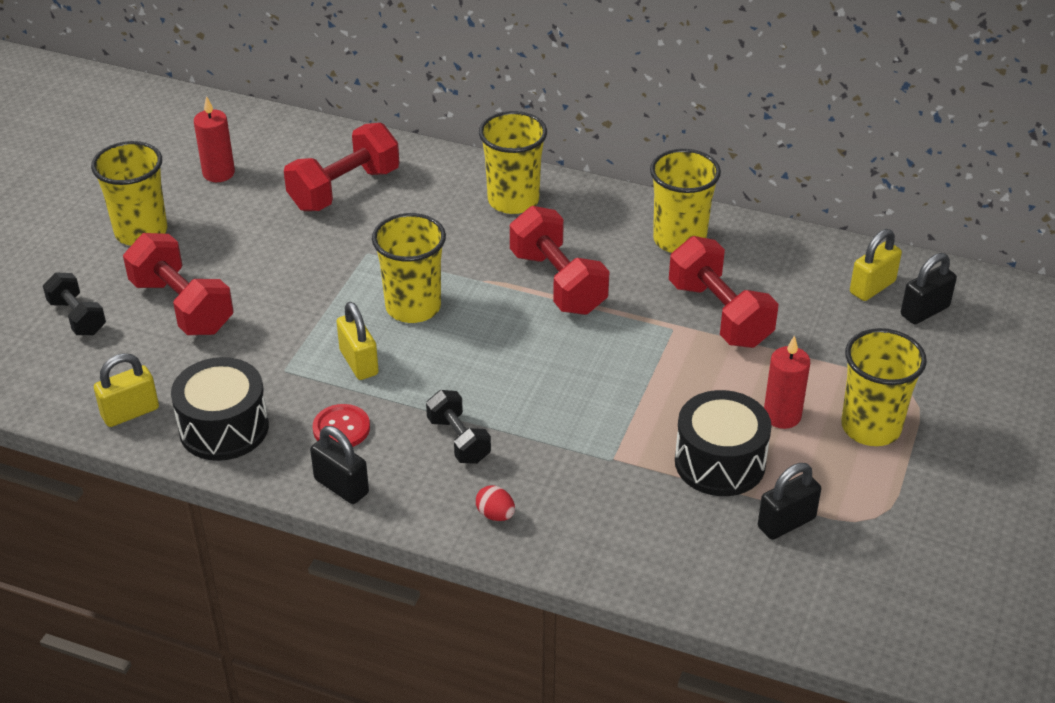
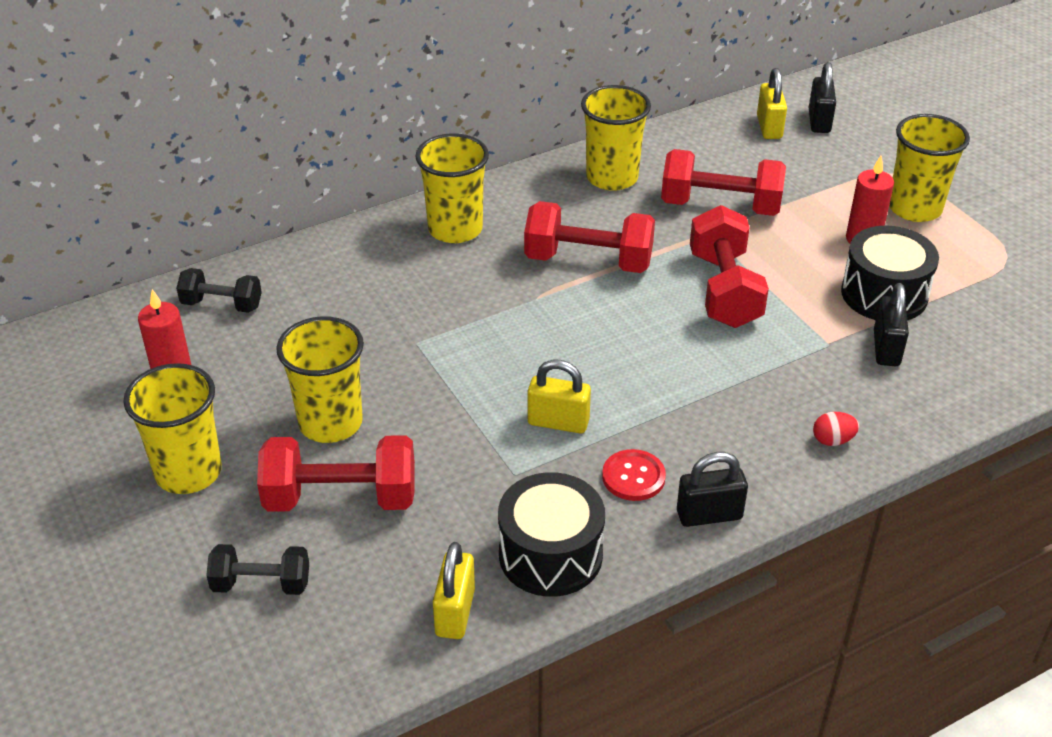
camera: 50 degrees left, 0 degrees up
(344, 189) = (309, 311): red dumbbell -> red dumbbell (724, 290)
(413, 307) = (523, 353): yellow cup -> yellow cup (330, 423)
(459, 440) = (722, 414): black dumbbell -> black dumbbell (222, 304)
(786, 522) = (977, 298): black padlock -> black padlock (886, 348)

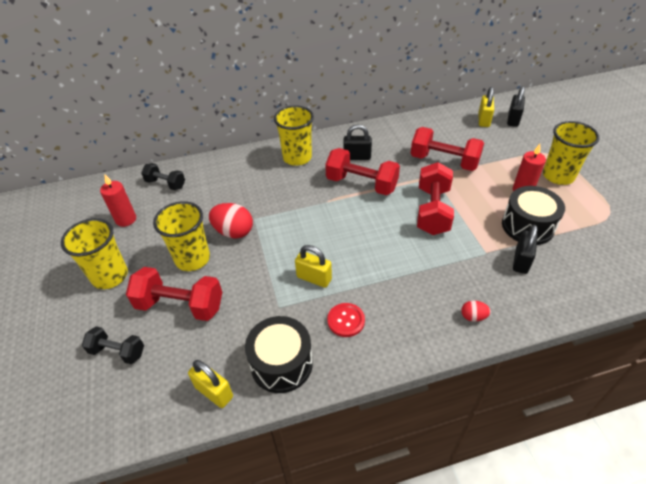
camera: 15 degrees right, 5 degrees up
(387, 369) = (233, 232): none -> red egg
(455, 612) = (214, 392): yellow padlock -> yellow padlock turned 75 degrees counterclockwise
(612, 178) = (389, 139): yellow cup -> none
(709, 515) = (383, 354): black padlock -> black padlock (357, 157)

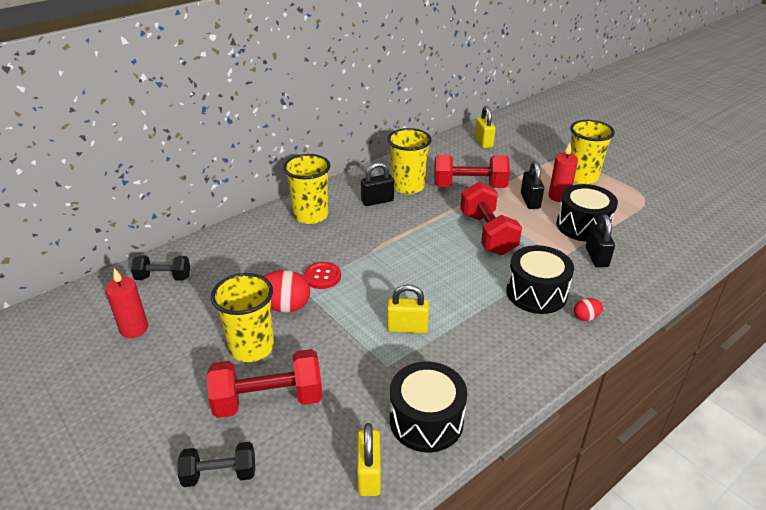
camera: 25 degrees left, 10 degrees down
(110, 276) = (153, 396): yellow cup -> yellow cup (408, 186)
(214, 392) = (369, 475): yellow padlock -> yellow padlock turned 75 degrees clockwise
(346, 320) = (467, 358): red button -> red button (322, 276)
(361, 184) = (399, 225): red dumbbell -> none
(442, 280) = (536, 293): none -> black drum
(513, 119) = (510, 136): black padlock -> black padlock (530, 201)

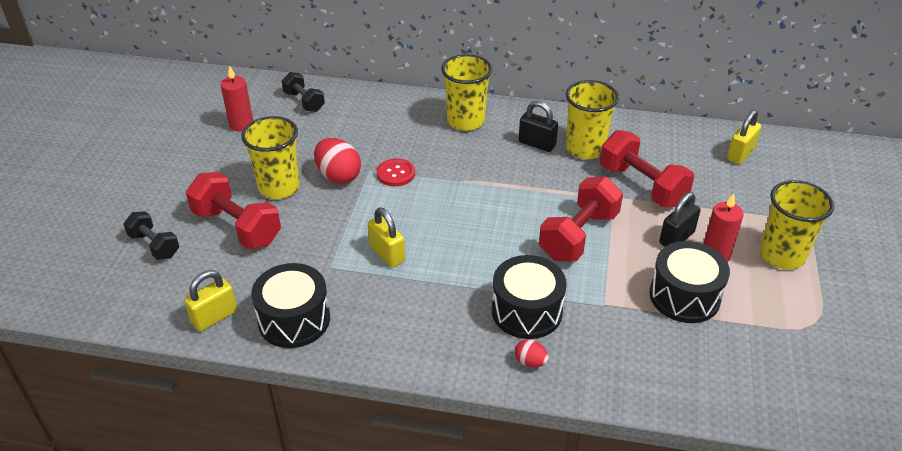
camera: 50 degrees right, 5 degrees up
(596, 257) = (640, 330): black padlock -> none

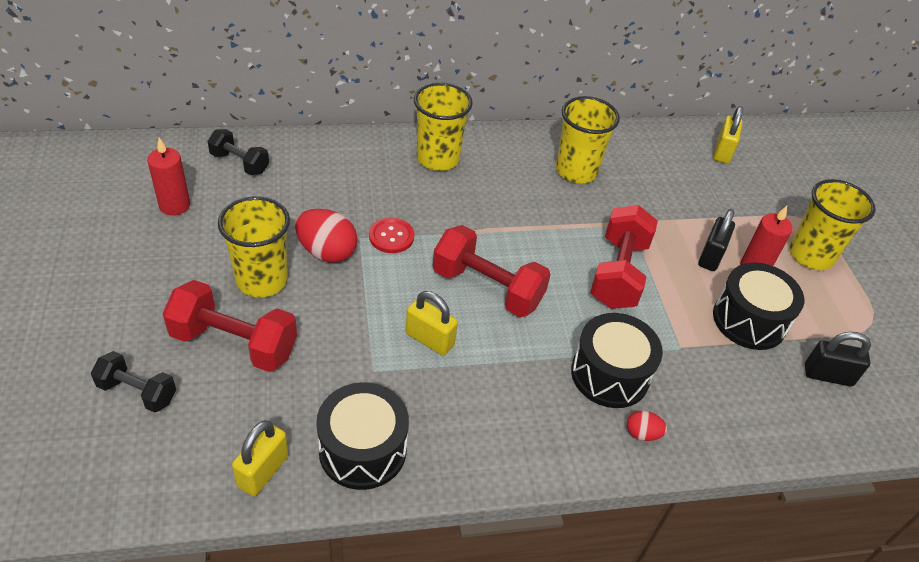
camera: 25 degrees left, 5 degrees up
(537, 144) = (525, 173): black padlock -> black padlock (828, 375)
(642, 186) = (650, 203): red dumbbell -> red dumbbell (487, 288)

